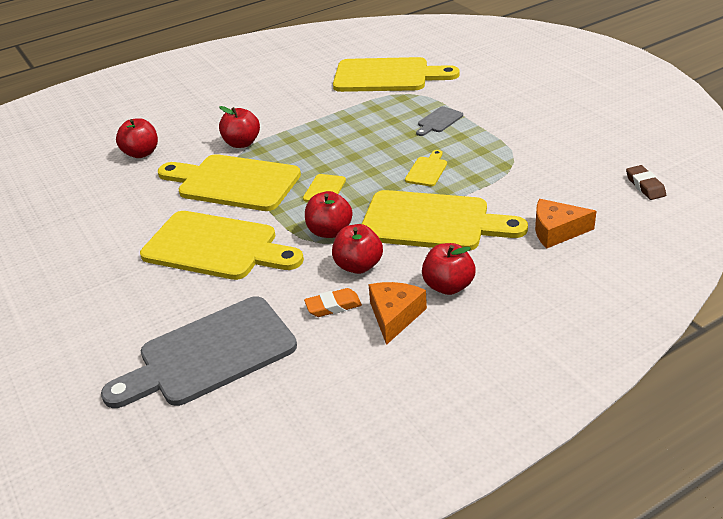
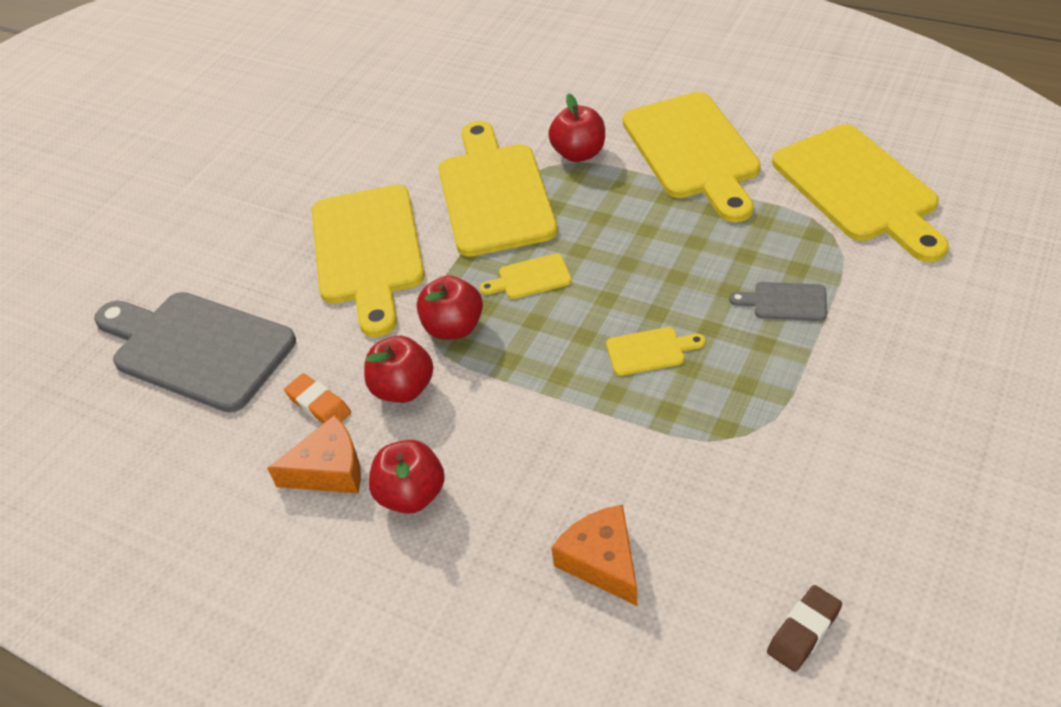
camera: 60 degrees right, 10 degrees up
(141, 153) = (499, 92): red apple -> none
(432, 222) = (534, 414): yellow cutting board -> yellow cutting board (693, 151)

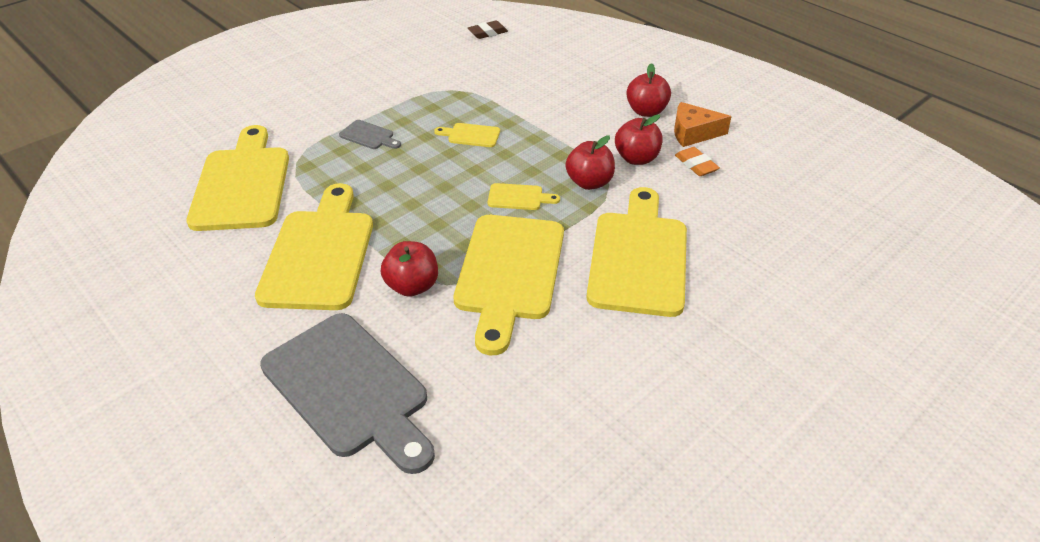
camera: 165 degrees left, 5 degrees down
(197, 348) = (790, 224): grey cutting board -> grey cutting board (349, 389)
(602, 561) = (558, 68): orange cheese -> none

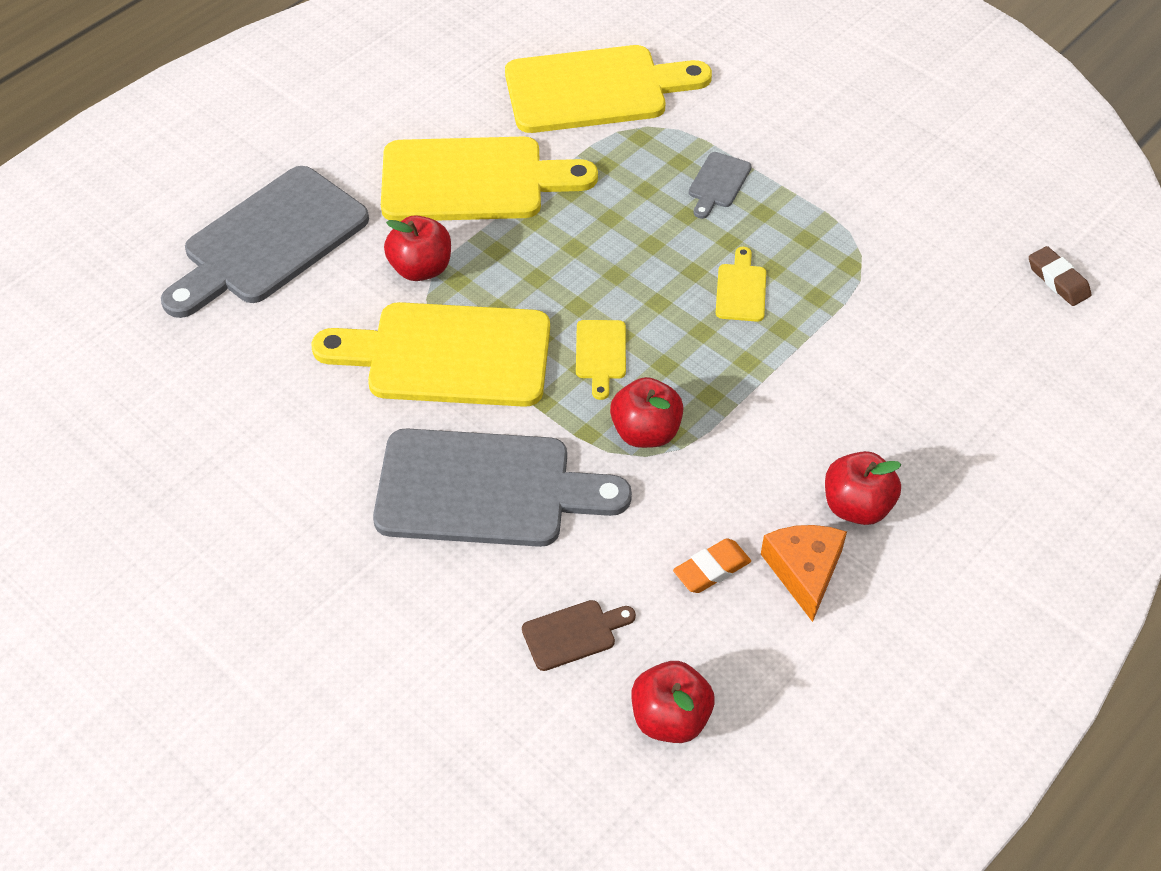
camera: 85 degrees right, 10 degrees up
(636, 158) = (716, 490): red apple -> red apple (670, 718)
(638, 257) = (485, 489): yellow cutting board -> grey cutting board
(752, 222) = (573, 634): none -> brown cutting board

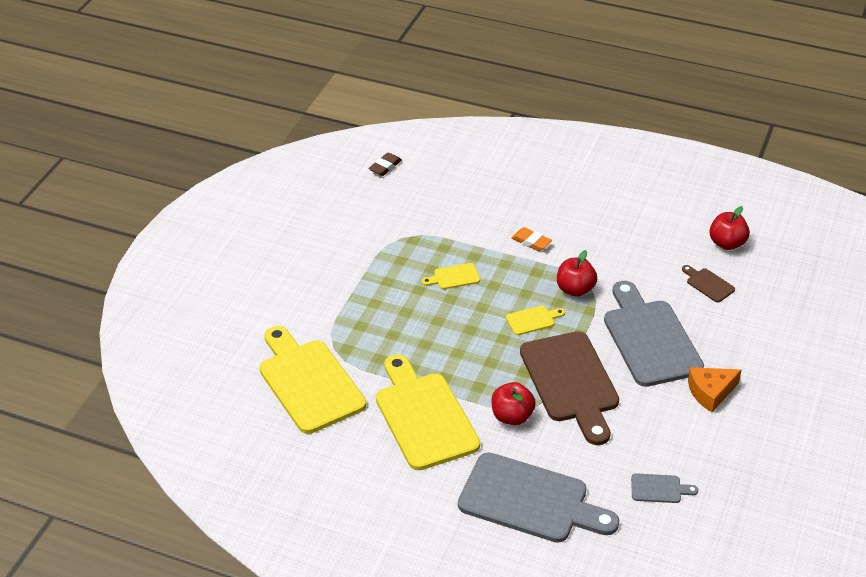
camera: 110 degrees left, 10 degrees down
(448, 355) = (571, 382): yellow cutting board -> brown cutting board
(711, 569) = (641, 248): orange eraser -> orange eraser (531, 242)
(718, 183) = (372, 305): grey cutting board -> grey cutting board (659, 489)
(804, 571) = (622, 219): orange cheese -> orange cheese (710, 392)
(856, 506) = (574, 209): red apple -> none

